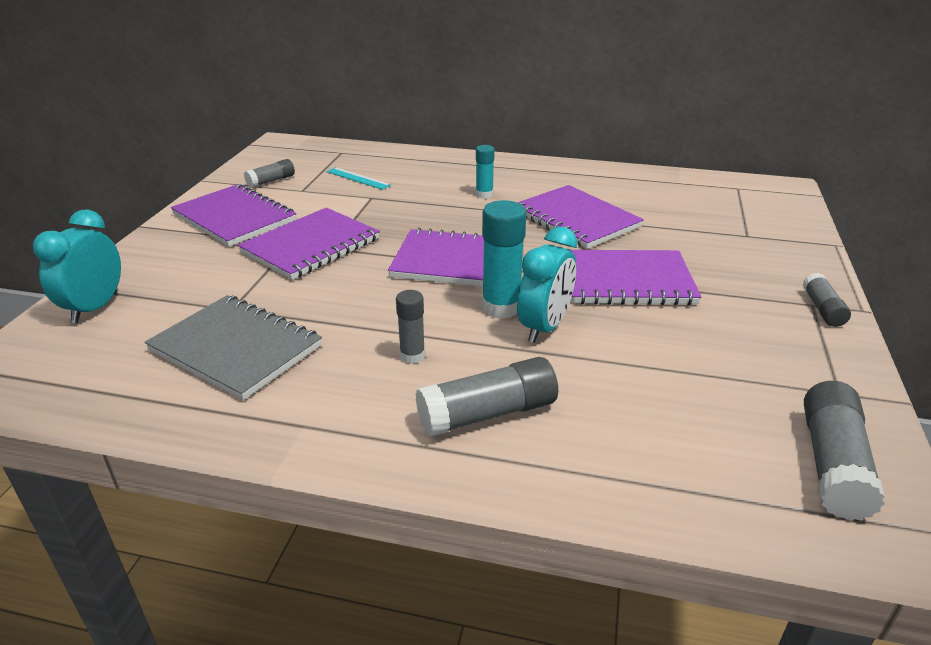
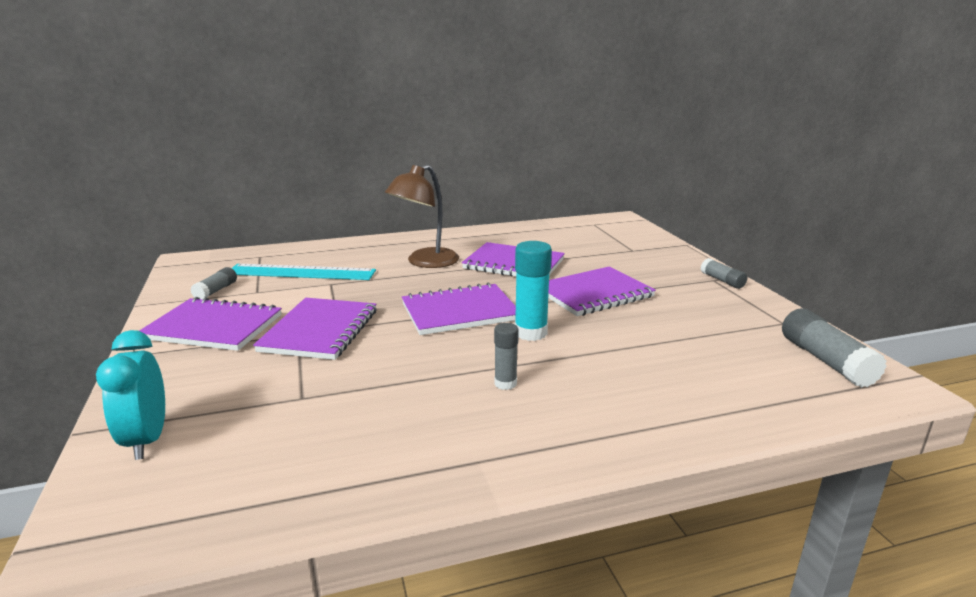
camera: 30 degrees left, 10 degrees down
(235, 348) = (346, 426): grey notebook -> none
(358, 178) = (301, 272): turquoise ruler -> turquoise ruler, size x2.03
(484, 194) = (425, 262): turquoise glue stick -> brown lamp
(488, 414) = (606, 403): grey glue stick -> none
(544, 327) = (576, 337): turquoise clock -> none

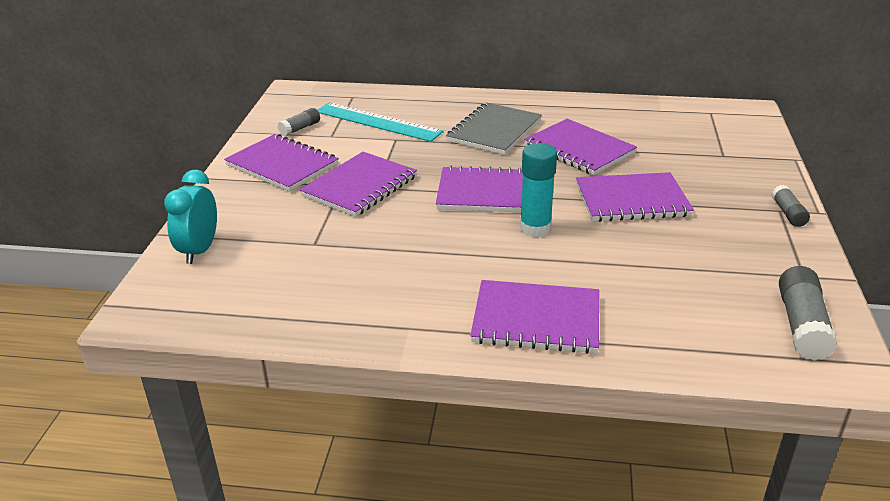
camera: 25 degrees right, 10 degrees up
(425, 262) = (494, 131): brown lamp -> grey notebook
(505, 383) = (476, 271): grey glue stick -> none
(605, 415) = (536, 319): none -> purple notebook

